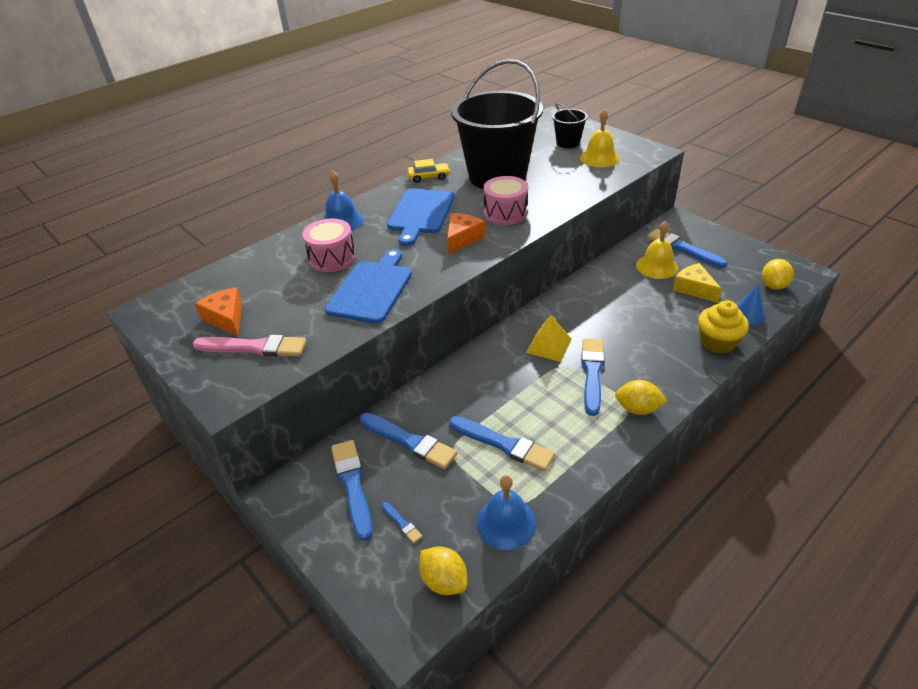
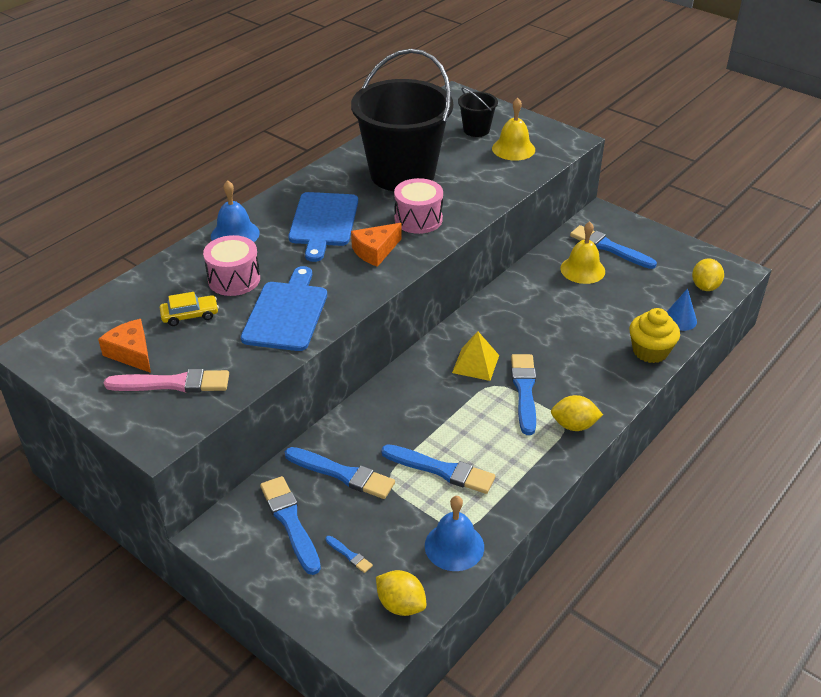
camera: 10 degrees left, 0 degrees up
(428, 177) = (324, 176): yellow car -> yellow car (190, 315)
(462, 239) = (375, 251): orange cheese -> orange cheese turned 150 degrees counterclockwise
(694, 289) = (623, 293): yellow cheese -> none

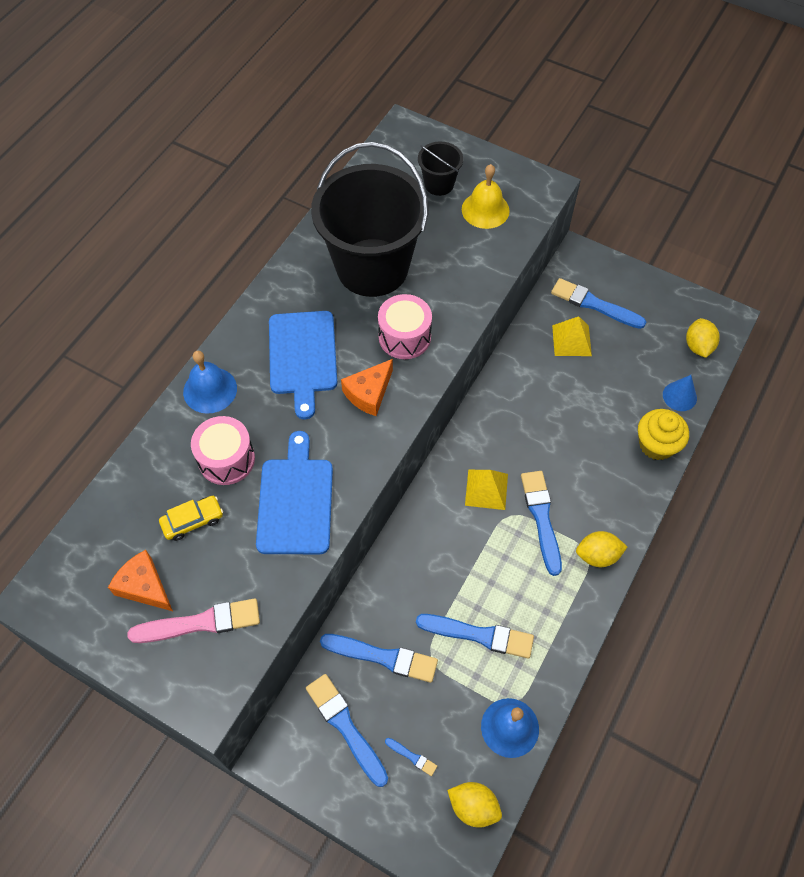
camera: 10 degrees left, 20 degrees up
(582, 269) = (571, 340): yellow bell -> yellow pyramid

